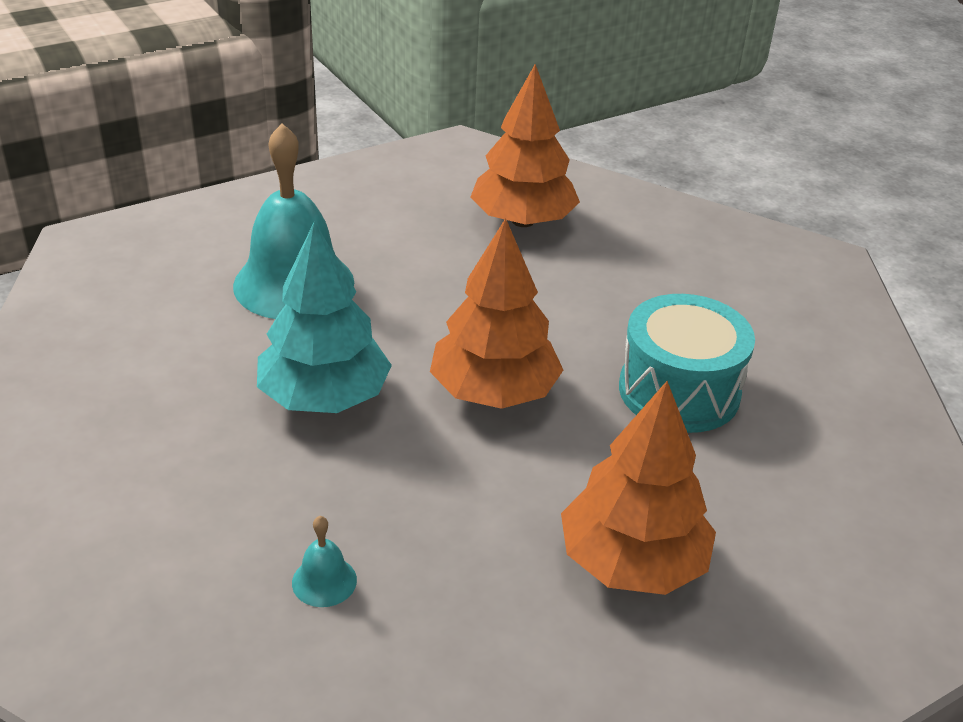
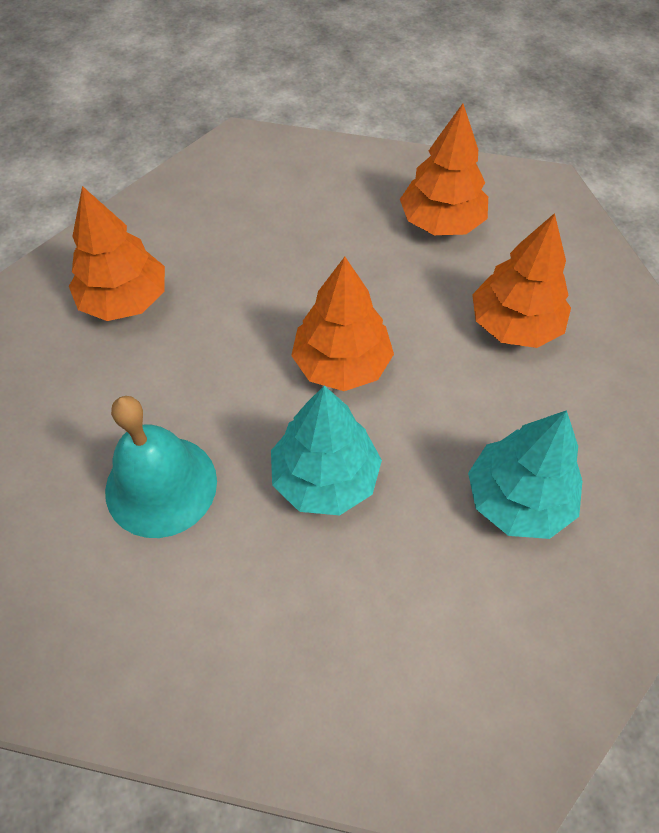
camera: 75 degrees left, 20 degrees up
(324, 581) = (518, 499): turquoise bell -> turquoise tree
(679, 391) = (362, 259): turquoise drum -> none
(797, 464) = (441, 222): none -> orange tree

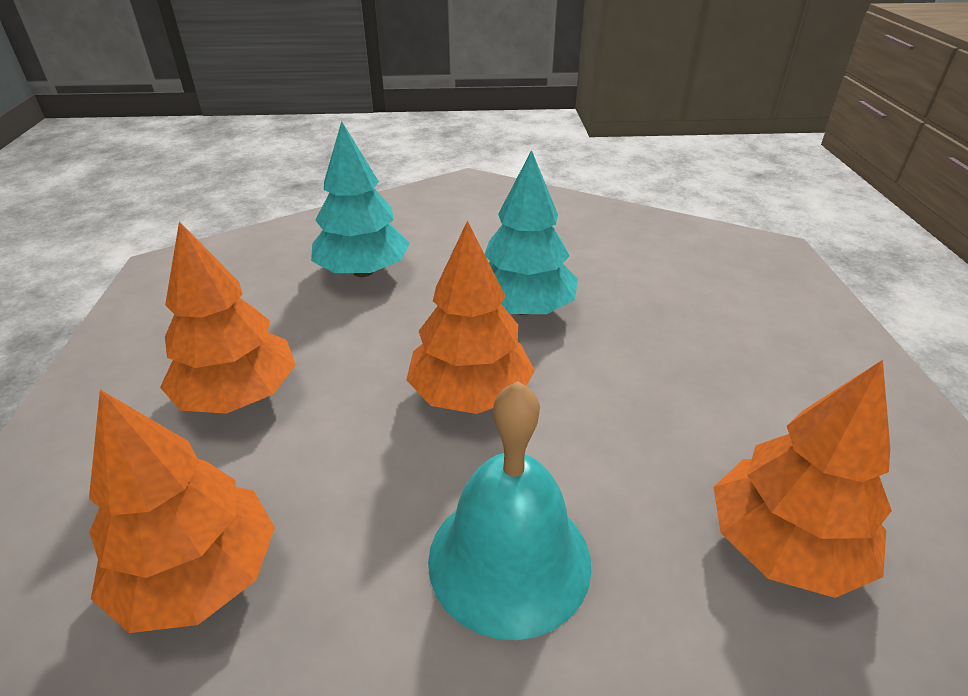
camera: 165 degrees left, 20 degrees down
(161, 485) = (685, 328): turquoise bell -> turquoise bell (509, 559)

